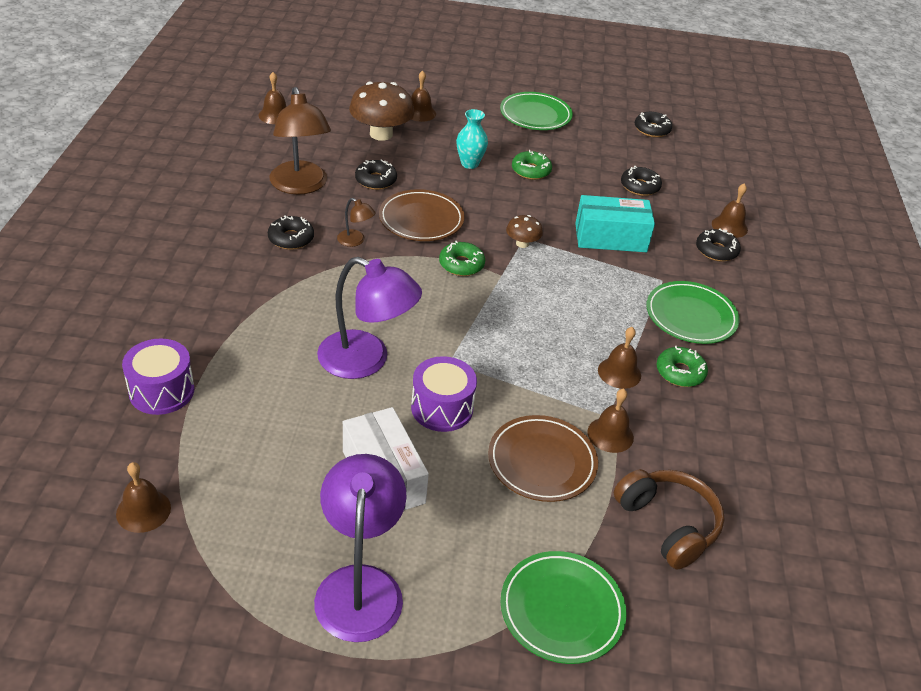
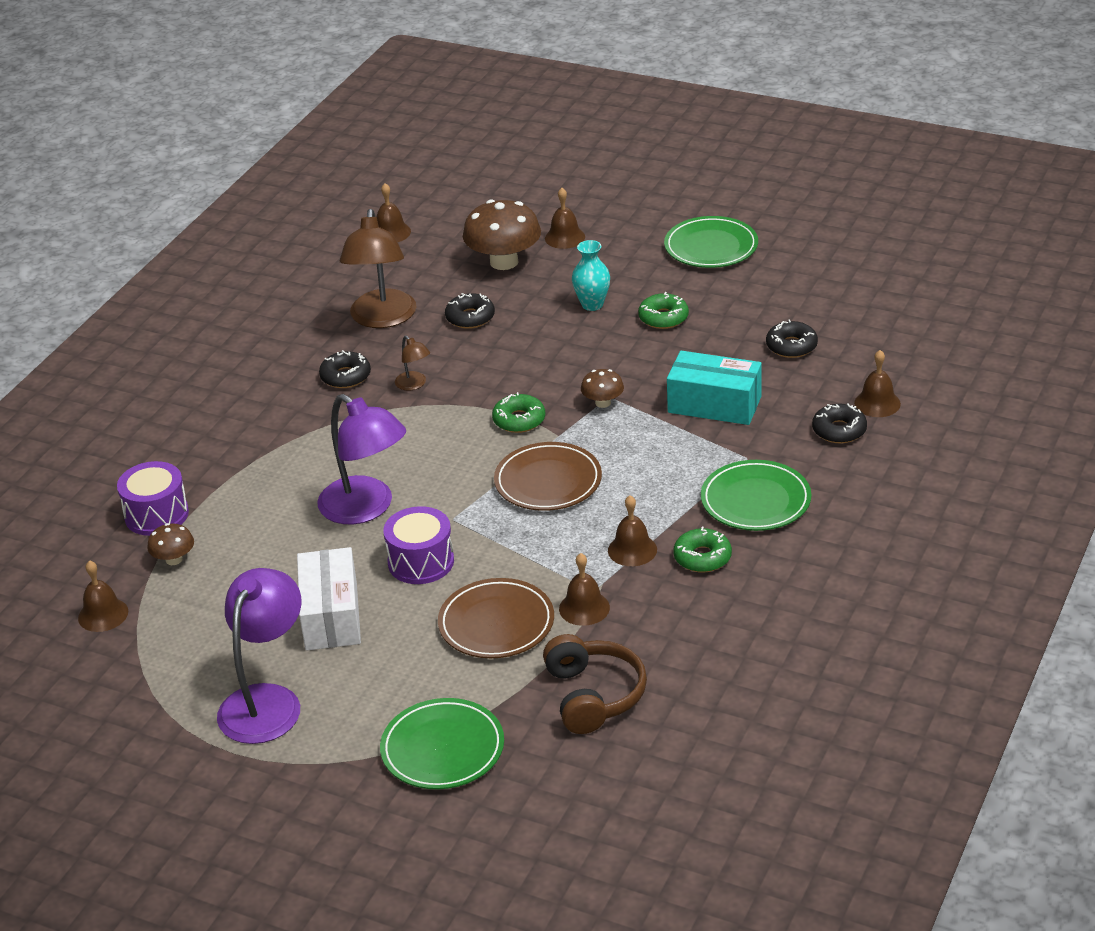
camera: 25 degrees right, 5 degrees down
(198, 437) = (174, 559): none -> brown mushroom
(421, 219) = (500, 366): brown plate -> brown plate (548, 481)
(652, 129) = (856, 274): black donut -> none

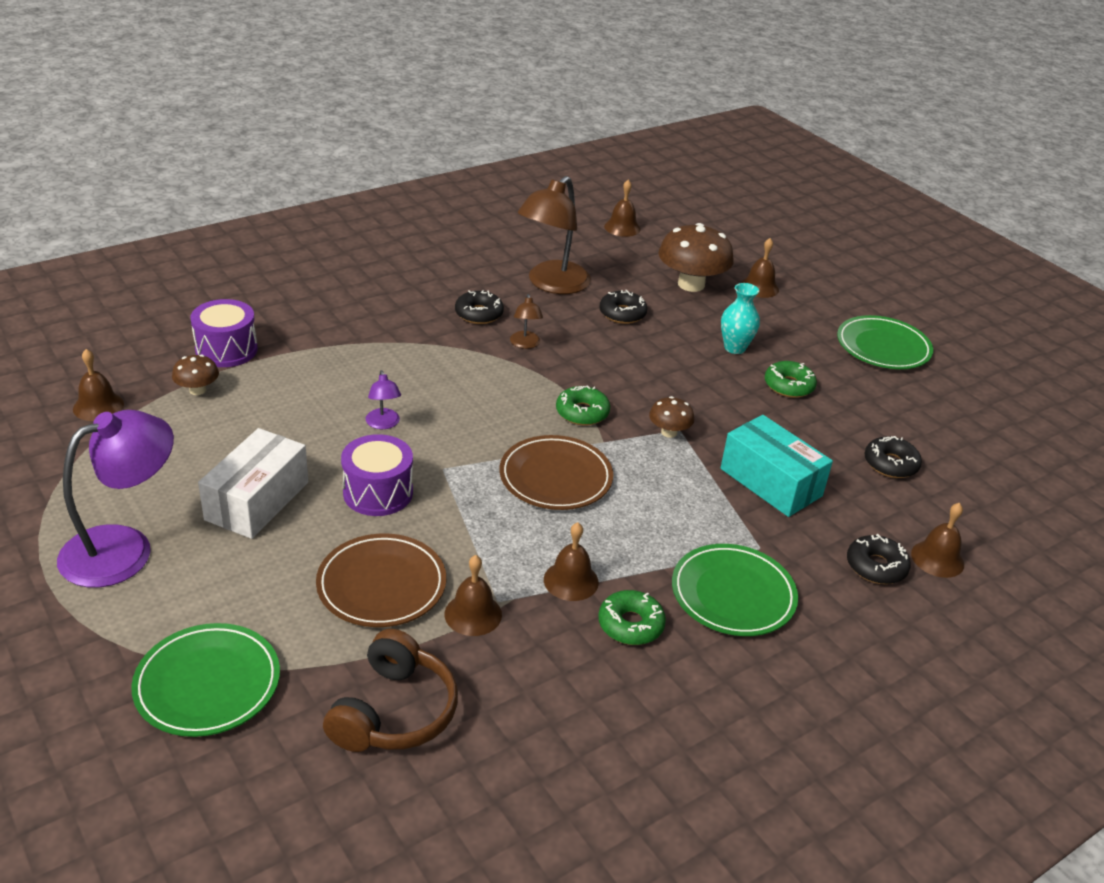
camera: 25 degrees right, 0 degrees up
(366, 508) = (383, 424): purple lamp -> purple lamp, size x0.45

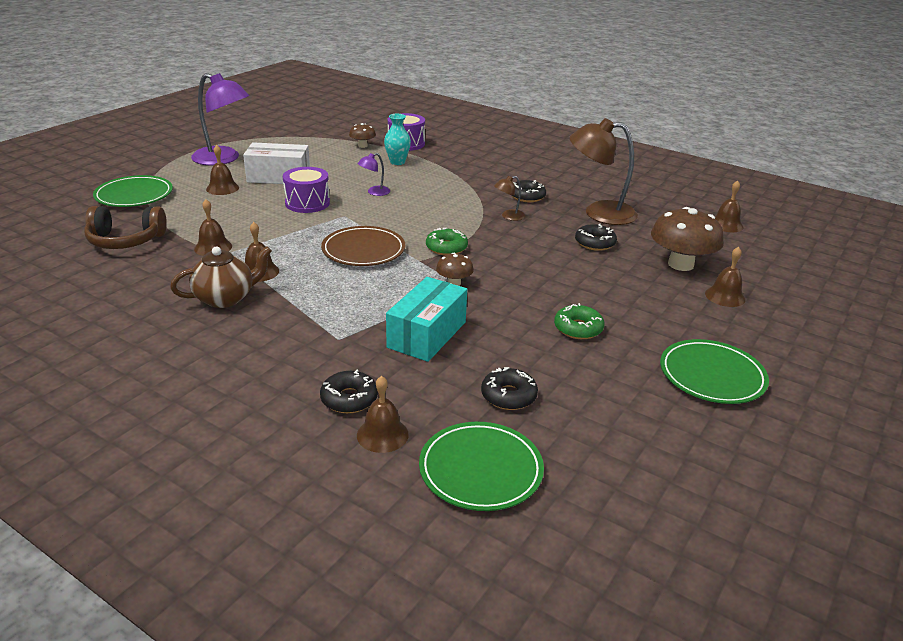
camera: 70 degrees right, 5 degrees down
(98, 406) = (329, 131): brown bell -> brown bell (222, 188)
(381, 585) = (226, 219): brown plate -> none
(630, 625) = (225, 298): green donut -> brown teapot
(733, 594) = (276, 333): green plate -> green plate (480, 470)
(734, 348) = (606, 296): turquoise vase -> turquoise vase (397, 162)

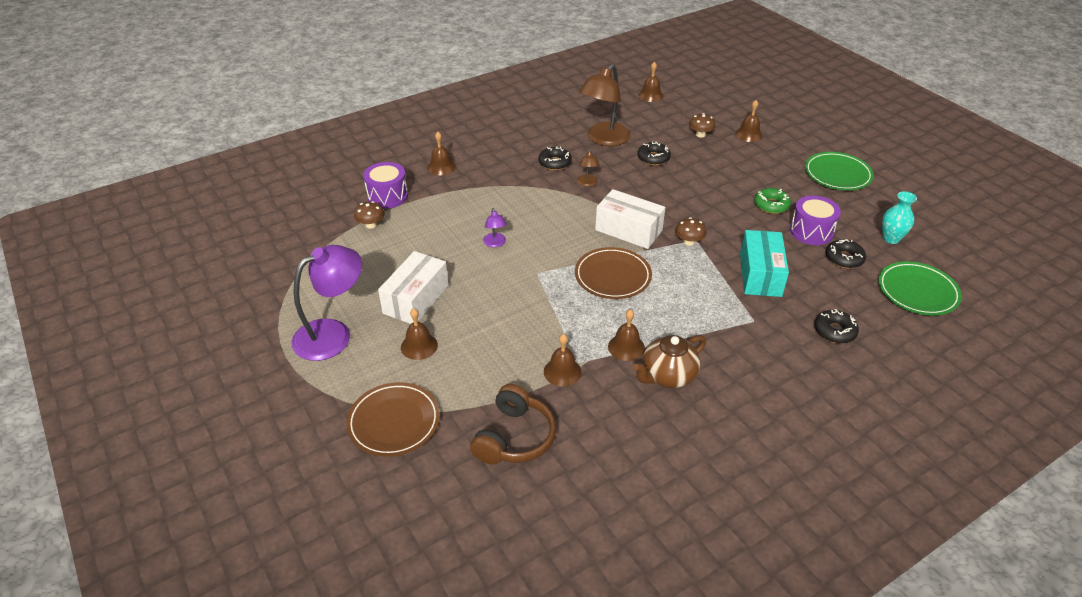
camera: 65 degrees left, 10 degrees up
(134, 195) = (394, 422): green plate -> brown plate
(225, 298) = (667, 376): brown teapot -> brown teapot turned 120 degrees counterclockwise
(307, 203) = (494, 291): purple drum -> purple drum (811, 231)
(382, 434) = (877, 324): brown bell -> brown bell (441, 167)
(397, 162) = (431, 213): turquoise vase -> turquoise vase (891, 239)
(427, 334) = (760, 274): turquoise box -> turquoise box turned 45 degrees clockwise
(446, 248) = (628, 230): green donut -> white box
(680, 264) = (700, 135): brown mushroom -> brown mushroom, size x0.50

